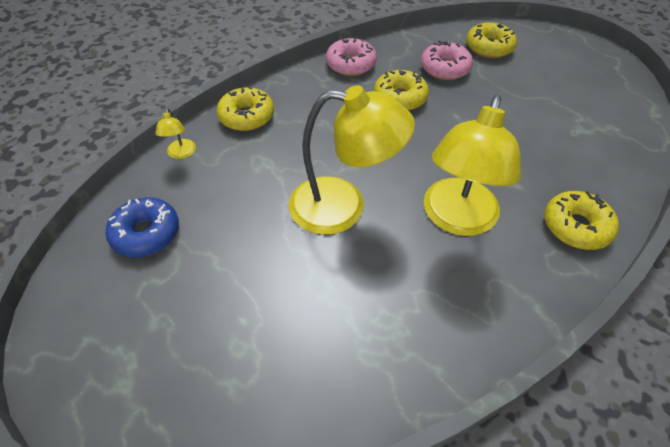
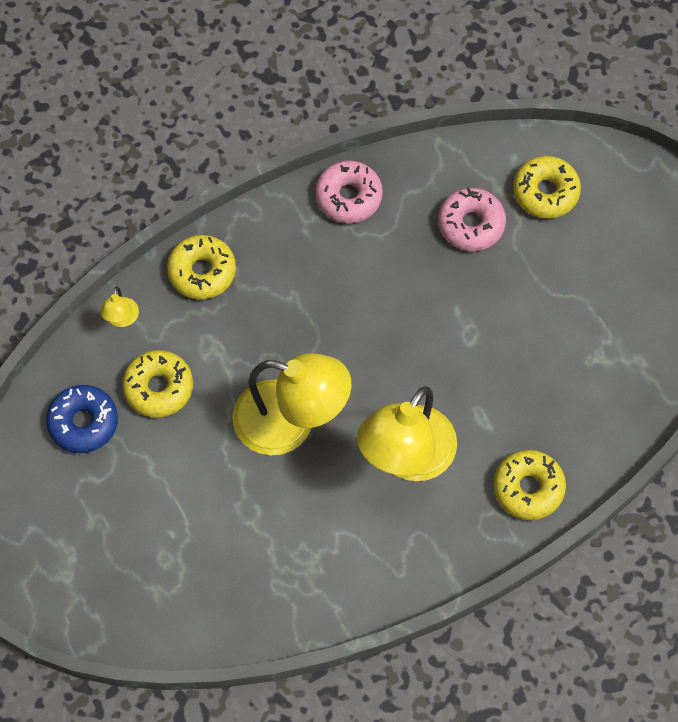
camera: 10 degrees right, 15 degrees up
(400, 98) = (396, 270): yellow donut -> yellow donut (158, 388)

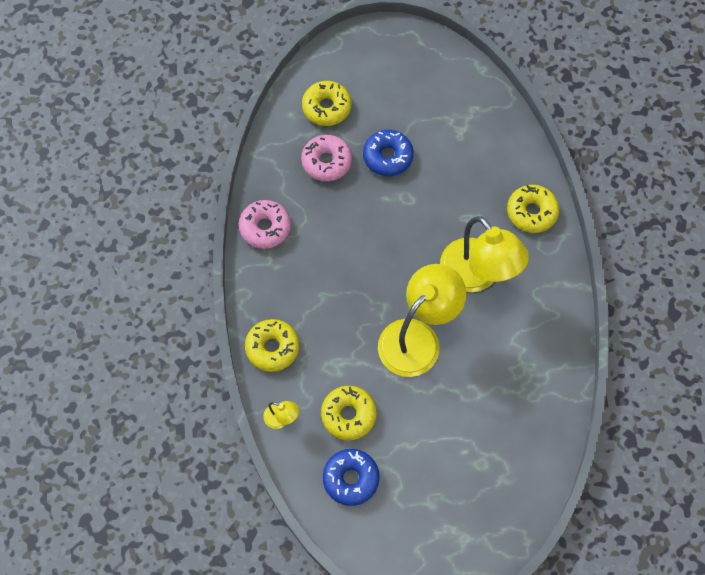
camera: 65 degrees left, 0 degrees up
(515, 289) = (388, 157): none -> blue donut

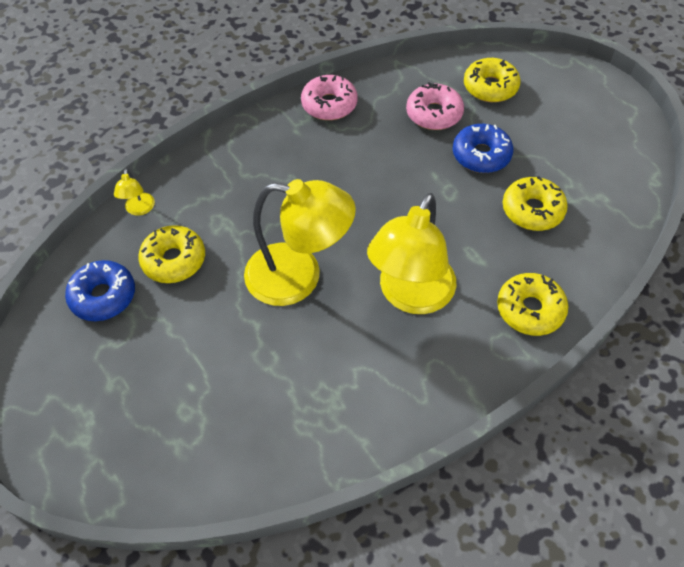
camera: 60 degrees right, 10 degrees down
(272, 348) = (209, 167): yellow donut -> yellow donut (532, 210)

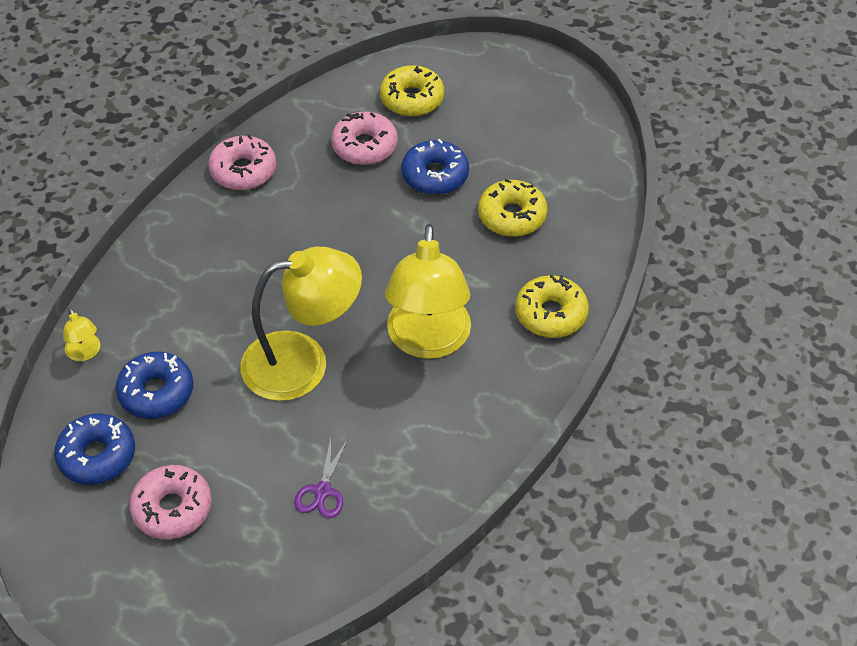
camera: 25 degrees left, 5 degrees down
(135, 364) = (172, 508): none -> pink donut
(174, 260) = (156, 392): yellow donut -> blue donut
(260, 397) = (322, 491): none -> purple scissors

